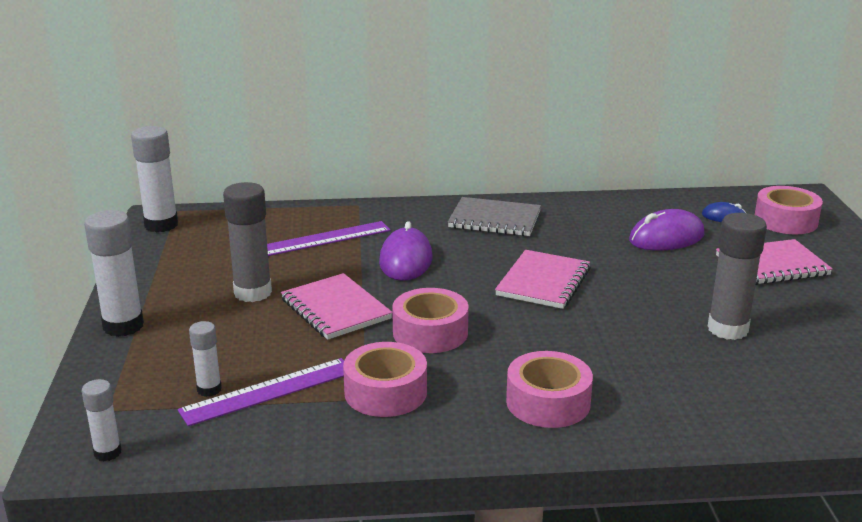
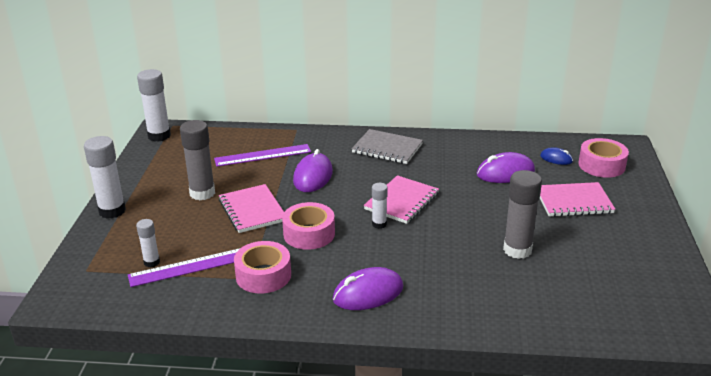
camera: 10 degrees right, 5 degrees up
(107, 453) = (76, 300): white glue stick -> white glue stick (379, 224)
(548, 402) = (368, 293): pink tape -> purple mouse

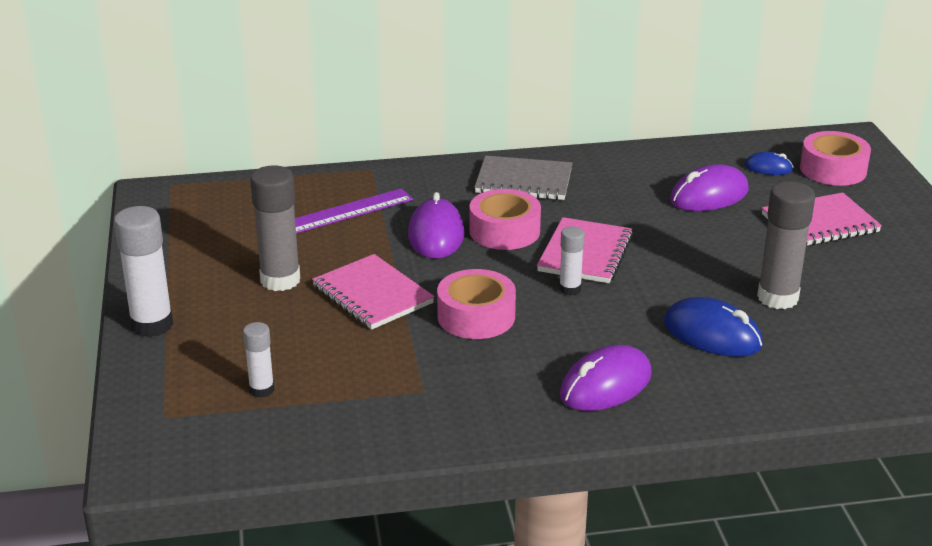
camera: 15 degrees left, 0 degrees up
(159, 136) = (158, 203): white glue stick -> none
(188, 267) = (323, 388): purple ruler -> none
(263, 275) = (442, 383): pink tape -> pink tape (504, 231)
(458, 269) = (712, 335): none -> blue mouse

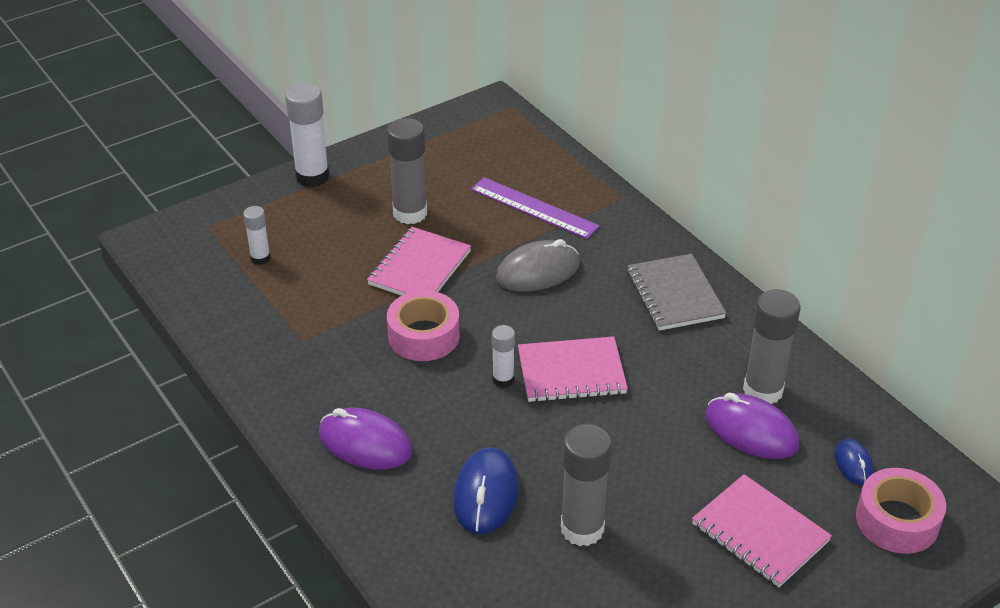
camera: 65 degrees right, 10 degrees up
(436, 235) = (538, 272): purple mouse -> grey mouse
(504, 231) = (574, 310): pink tape -> none
(667, 178) = (763, 390): none -> grey glue stick

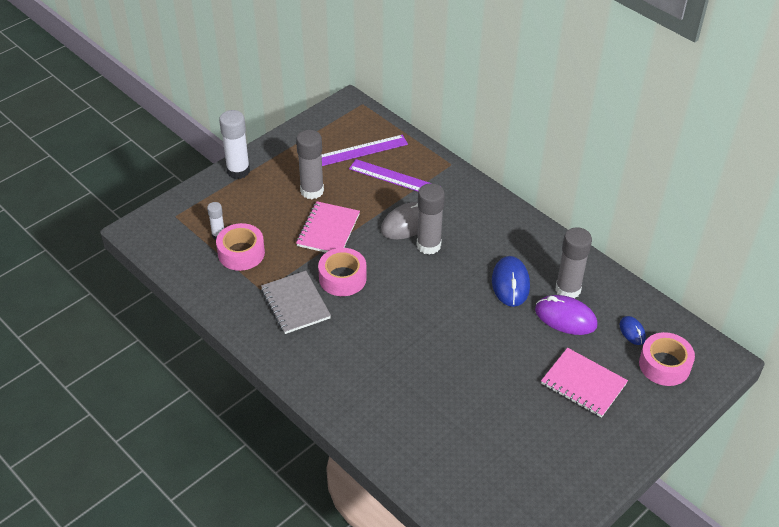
camera: 10 degrees left, 5 degrees up
(286, 285) = (241, 253): none -> pink tape
(365, 443) = (322, 357): purple mouse -> none
(485, 494) = (408, 381): blue mouse -> blue mouse (510, 284)
(496, 167) = (362, 150): none -> purple ruler
(503, 379) = (401, 302): white glue stick -> none
(571, 372) = (444, 292): pink notebook -> none
(582, 529) = (474, 396): grey glue stick -> grey glue stick (428, 245)
(674, 295) = (499, 230): grey notebook -> grey notebook (295, 304)

